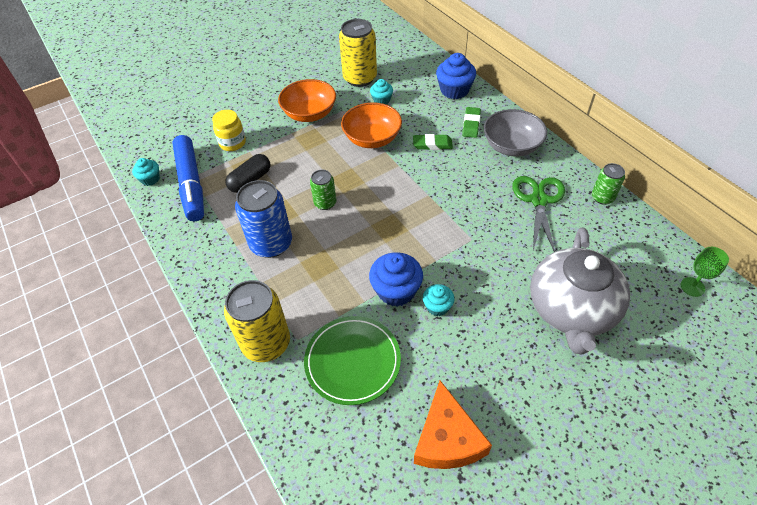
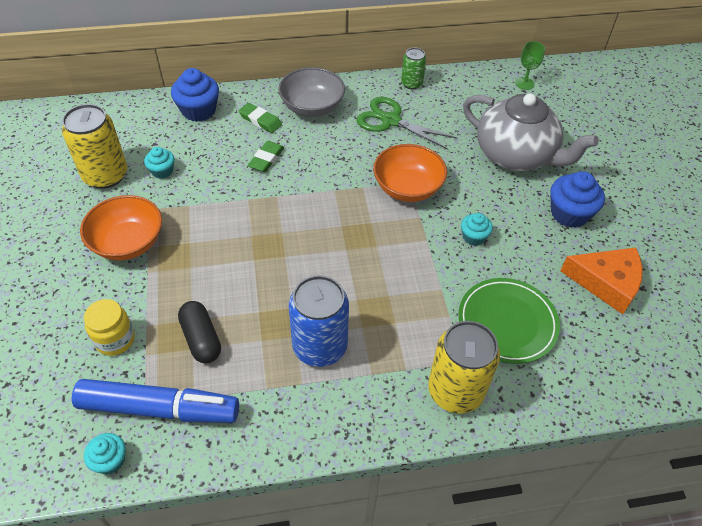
camera: 70 degrees left, 0 degrees up
(325, 203) = (290, 277): green can -> none
(372, 139) = (219, 202): orange bowl -> orange bowl (407, 188)
(396, 291) = (441, 260): blue cupcake -> blue cupcake (569, 214)

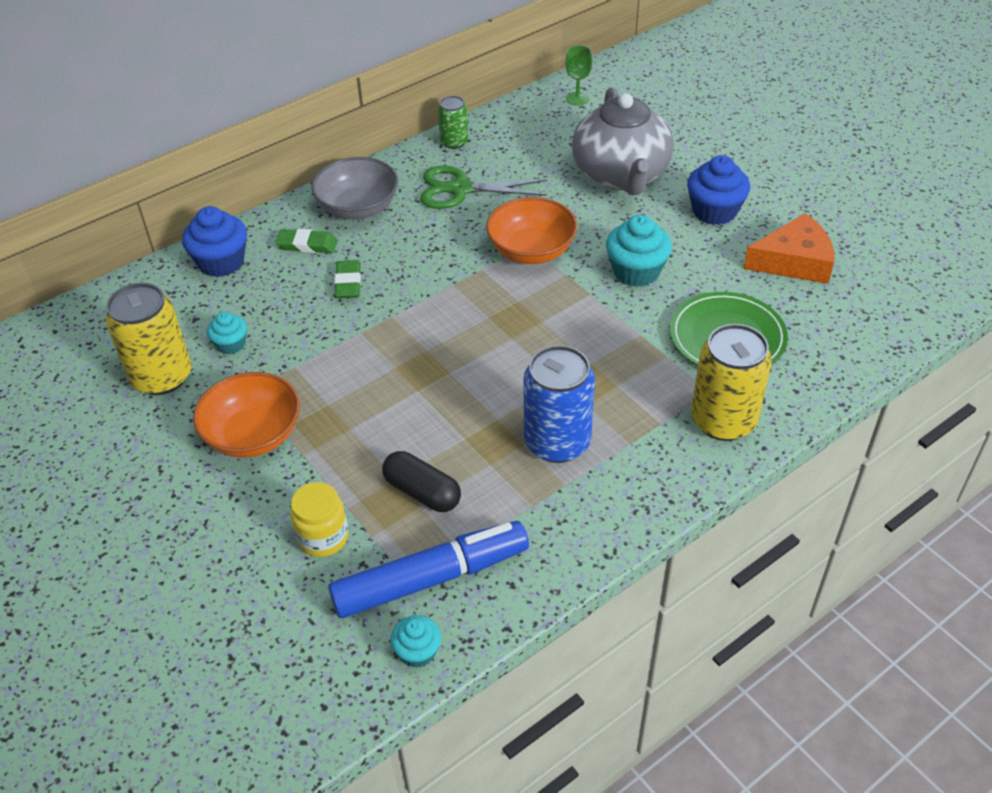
camera: 25 degrees left, 5 degrees down
(473, 237) = (636, 271): turquoise cupcake -> turquoise cupcake, size x1.72
(516, 155) = (621, 175): grey teapot -> grey teapot turned 75 degrees clockwise

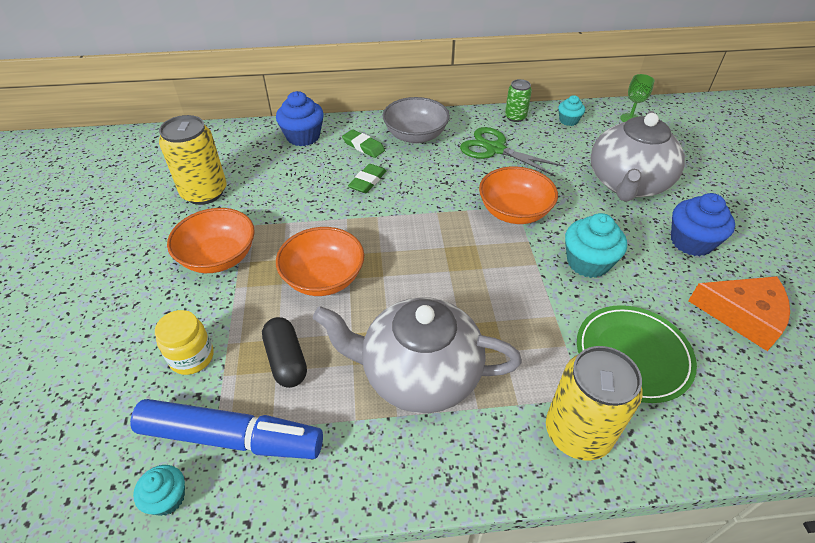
camera: 30 degrees right, 0 degrees up
(231, 344) = (261, 190): turquoise cupcake -> turquoise cupcake (568, 120)
(390, 402) = (323, 278): none -> orange bowl
(557, 442) = (418, 374): blue can -> grey teapot

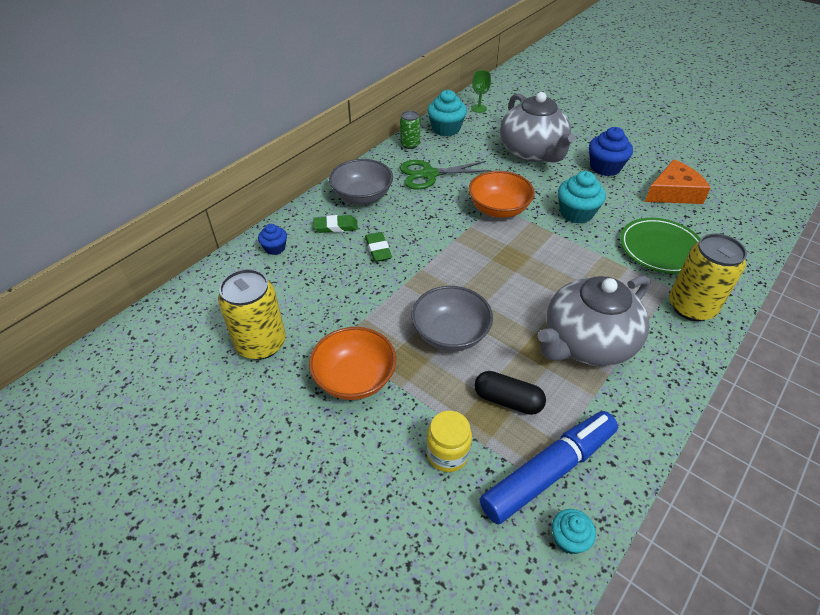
camera: 45 degrees left, 0 degrees up
(303, 136) = (275, 248): blue cupcake -> blue cupcake, size x0.58
(323, 278) = (450, 334): orange bowl -> grey bowl
(568, 120) = (446, 129): turquoise cupcake -> turquoise cupcake, size x1.72

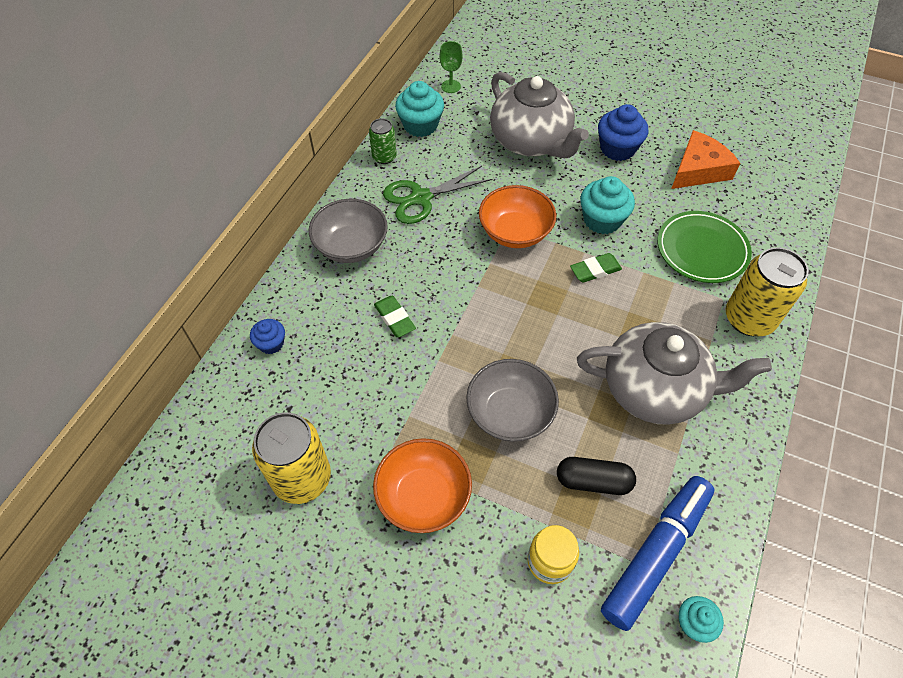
camera: 15 degrees left, 10 degrees up
(335, 226) = (334, 297): green eraser -> green eraser (595, 270)
(587, 342) = (655, 389): grey teapot -> grey teapot turned 120 degrees counterclockwise

